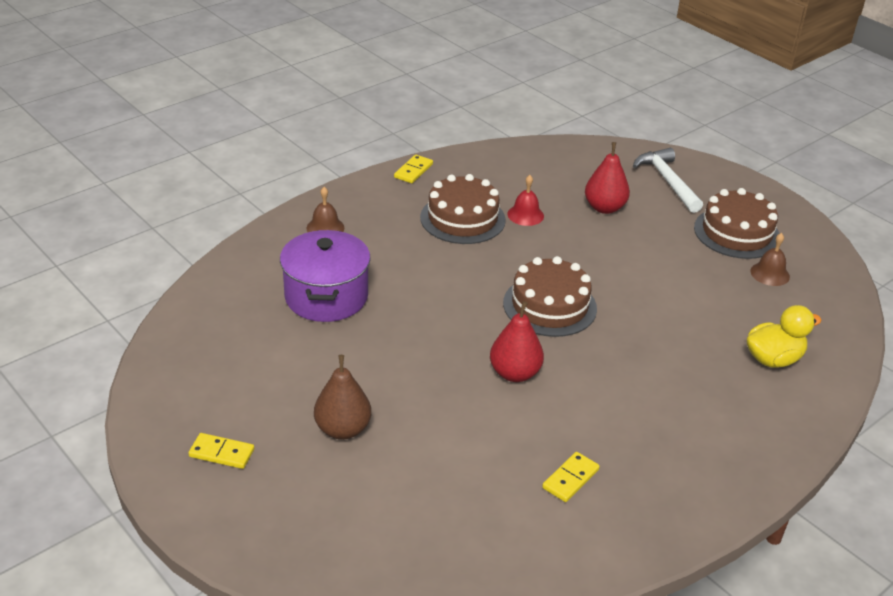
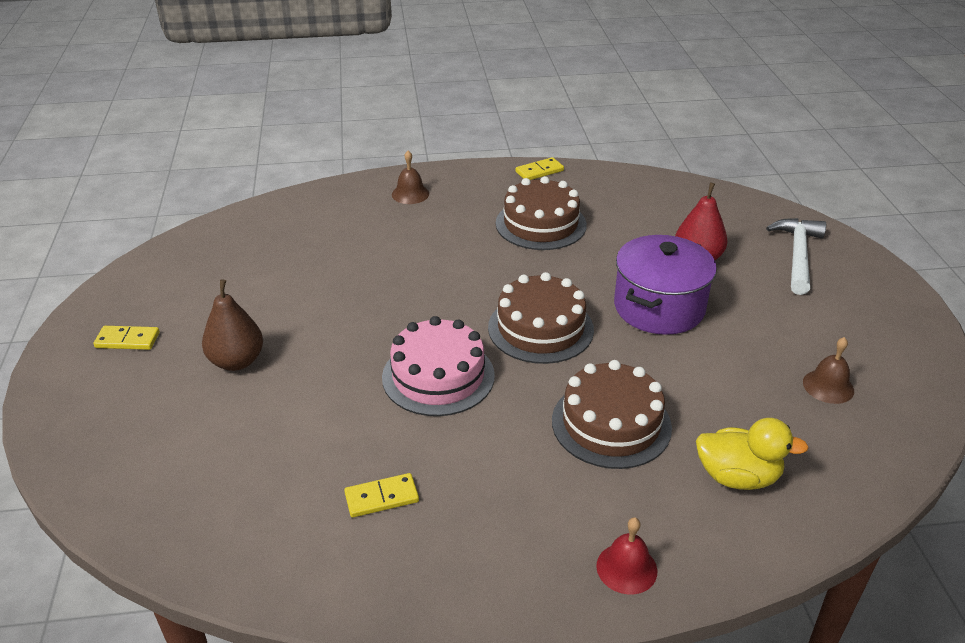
camera: 35 degrees right, 0 degrees up
(222, 453) = (127, 340): yellow domino -> yellow domino turned 45 degrees counterclockwise
(326, 296) = (348, 249): purple pot -> purple pot (659, 307)
(515, 373) = (438, 376): red pear -> pink cake
(525, 215) = (606, 240): red bell -> red bell (626, 568)
(737, 233) = (829, 331): brown cake -> brown cake (611, 424)

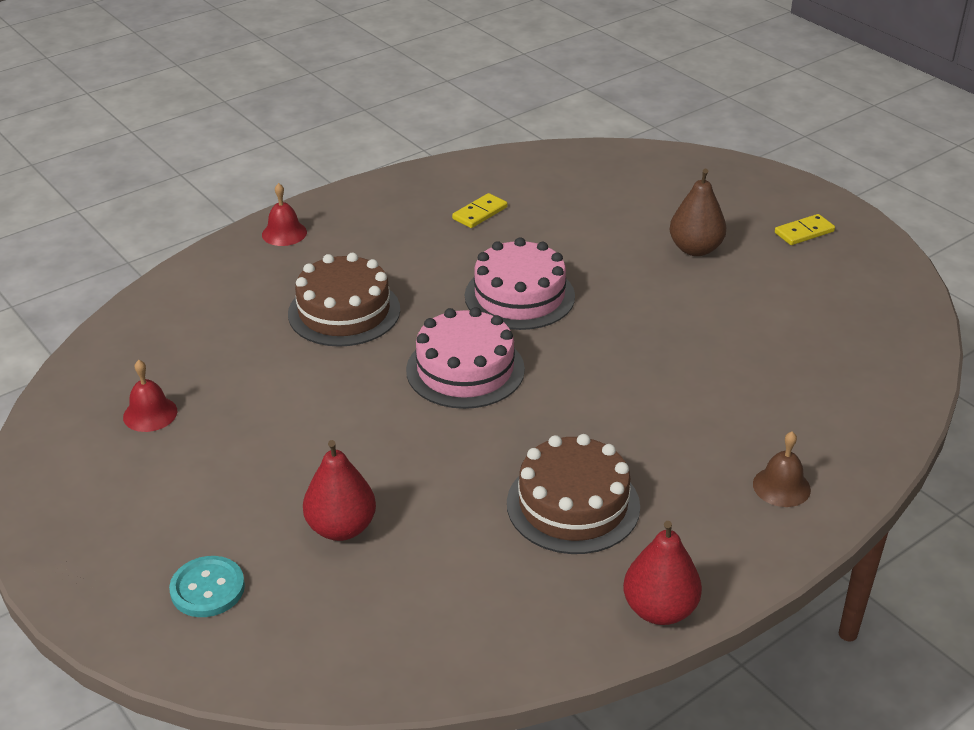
camera: 150 degrees right, 0 degrees up
(539, 171) = (659, 609): yellow domino -> red pear
(540, 328) = (465, 369): brown cake -> pink cake
(659, 307) = (357, 439): purple pot -> none
(737, 477) = (221, 309): yellow duck -> none
(798, 255) = (207, 589): white hammer -> turquoise button
(828, 386) = (150, 414): brown bell -> red bell

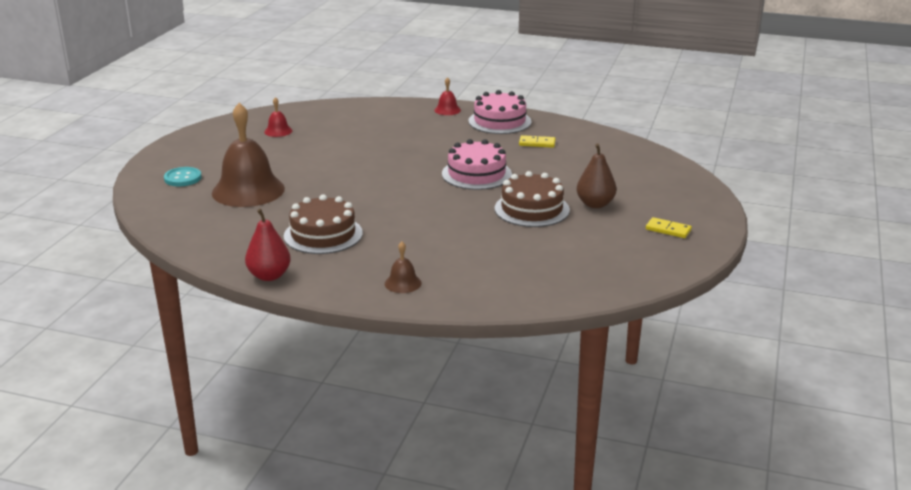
camera: 55 degrees right, 10 degrees down
(341, 528) = (248, 190): red pear -> brown bell
(344, 311) = (404, 141): brown cake -> brown cake (532, 209)
(465, 369) = (396, 180): pink cake -> pink cake (499, 121)

